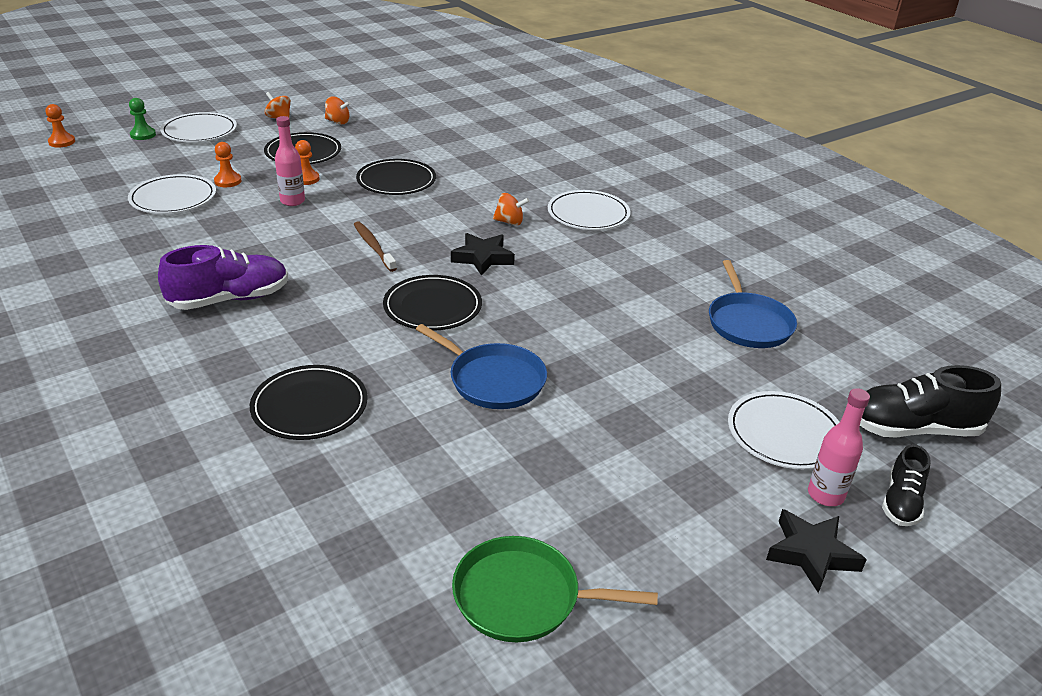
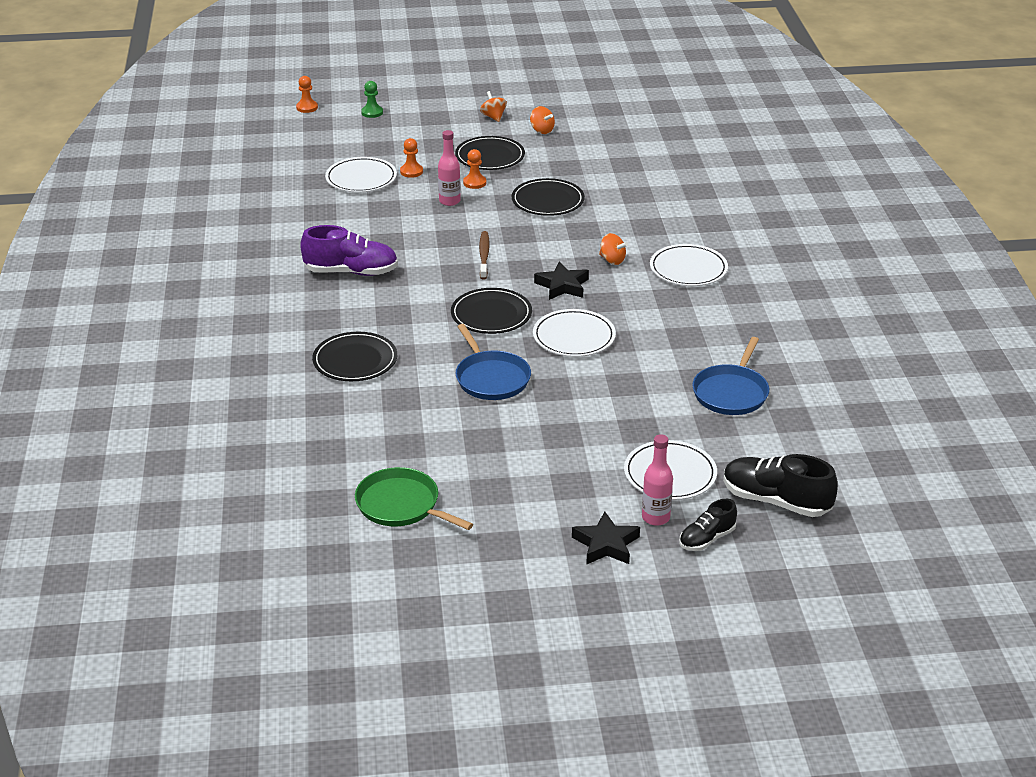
camera: 30 degrees right, 0 degrees up
(199, 131) = (419, 117): white plate -> white plate (574, 337)

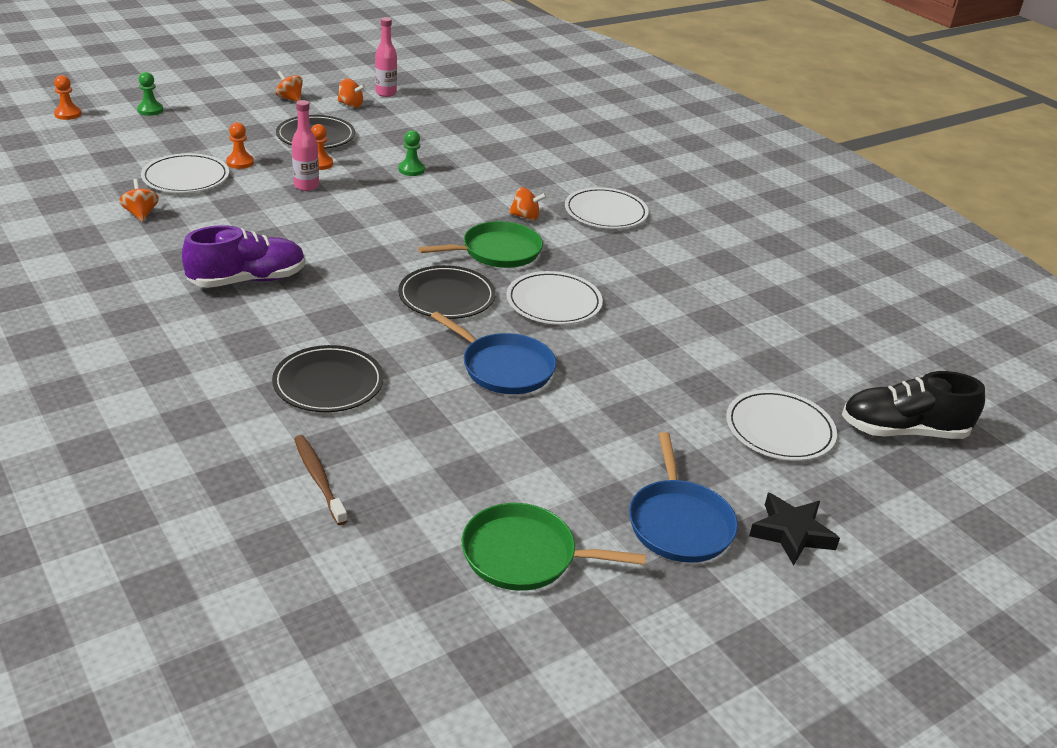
camera: 30 degrees left, 0 degrees up
(309, 204) = (141, 214): none -> orange spinning top
(484, 255) = (388, 235): brown toothbrush -> brown toothbrush (318, 478)
(548, 201) = (411, 170): black plate -> green pawn
(562, 286) = (497, 251): black star -> green pan
(655, 518) = (811, 484): pink bottle -> pink bottle (386, 93)
(706, 539) = (881, 494): black shoe -> none
(731, 392) = (756, 326): blue pan -> blue pan (679, 523)

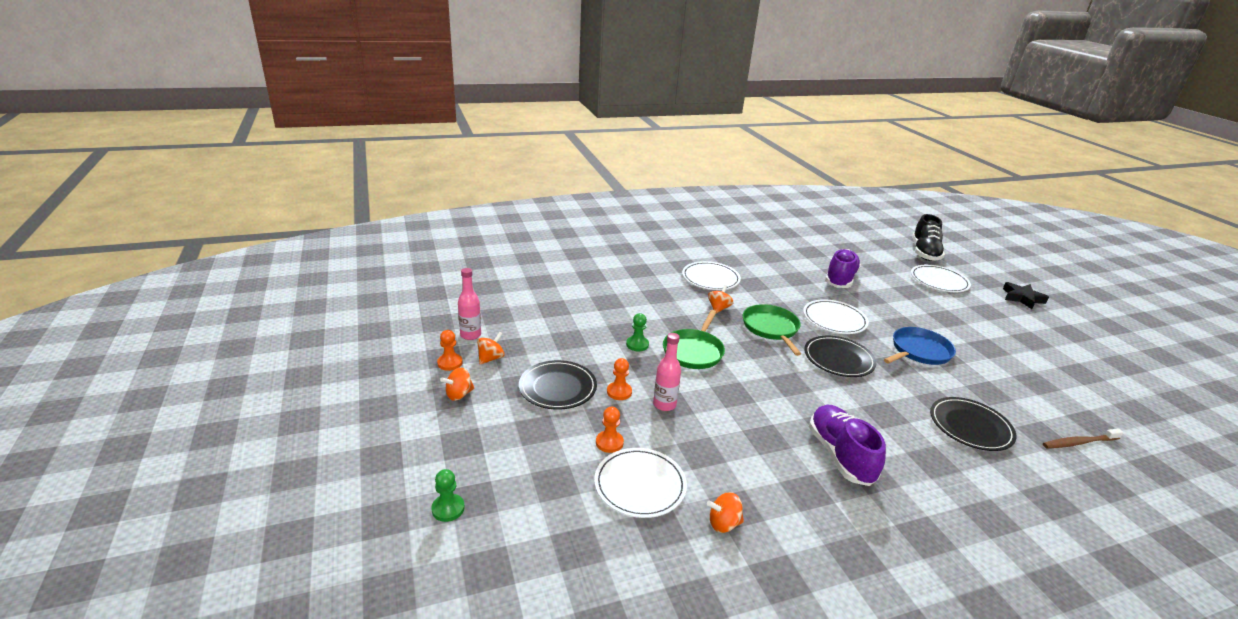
camera: 75 degrees left, 5 degrees down
(68, 114) = (429, 598): orange pawn -> orange pawn (450, 363)
(525, 555) = (1093, 375): green pan -> green pan (694, 351)
(679, 523) = (1034, 325): blue pan -> none
(694, 319) = (840, 279): none -> purple shoe

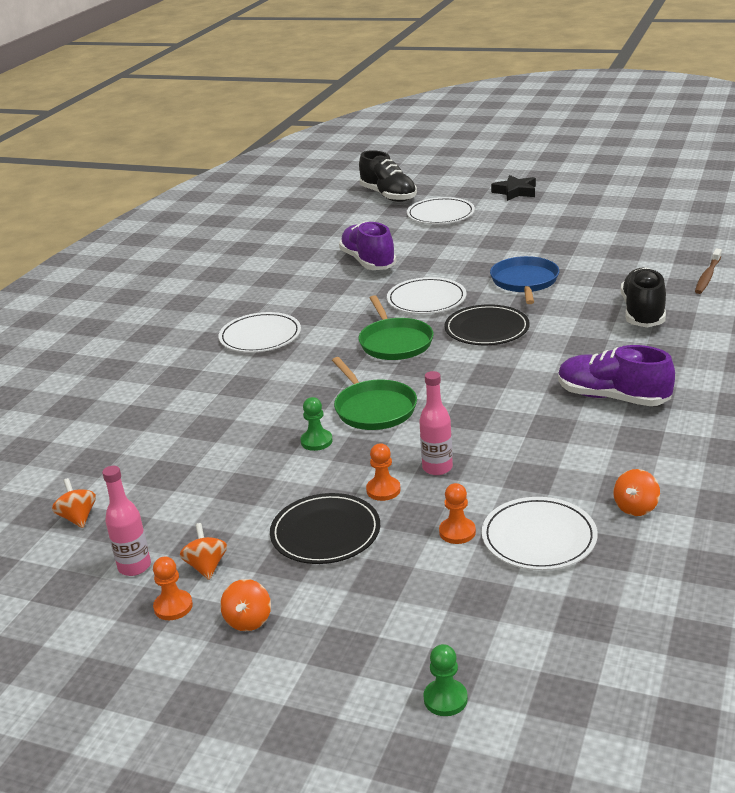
camera: 45 degrees left, 0 degrees up
(718, 308) = (321, 357): orange spinning top -> orange spinning top (78, 517)
(771, 328) = (395, 342): green pan -> green pan turned 135 degrees counterclockwise
(970, 426) = (643, 313): black plate -> black shoe

